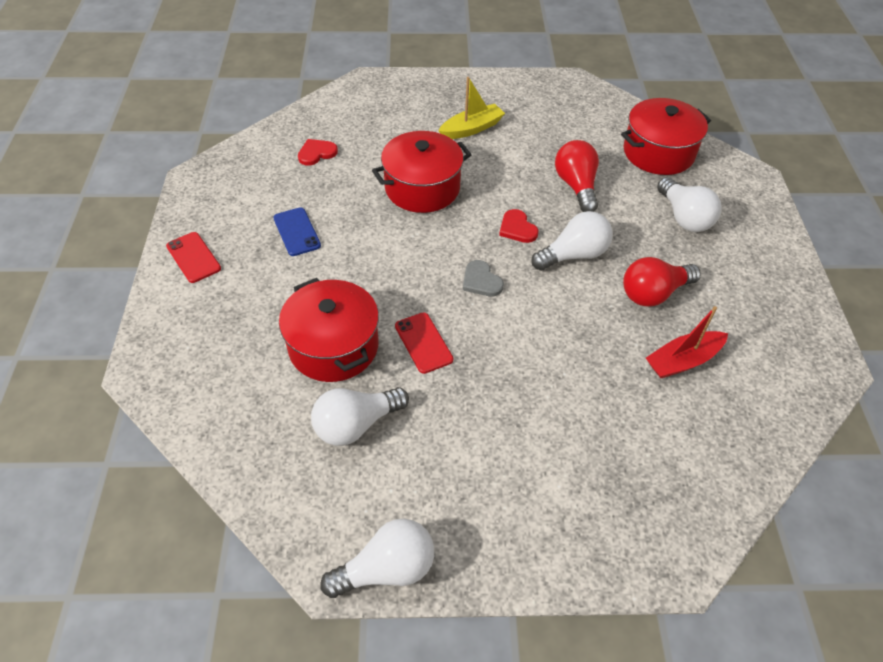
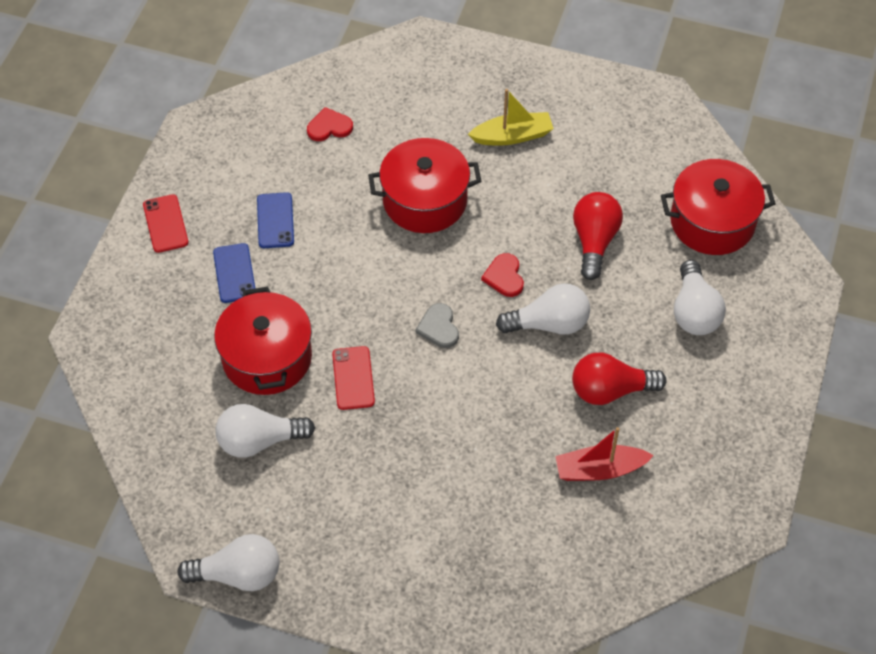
camera: 20 degrees right, 5 degrees up
(274, 282) = (234, 273): none -> blue phone

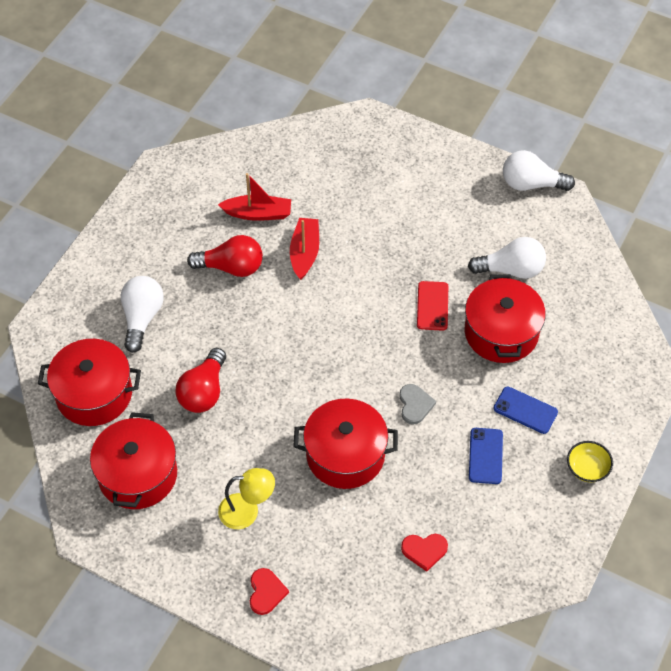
camera: 170 degrees left, 0 degrees up
(165, 224) = (587, 468): red phone -> yellow bowl
(234, 273) = (525, 410): blue phone -> blue phone turned 60 degrees counterclockwise
(439, 327) = (356, 336): grey heart -> grey heart (415, 405)
(504, 277) = (290, 371): red heart -> red heart (266, 592)
(512, 136) = (247, 511): yellow boat -> yellow lamp
(524, 423) = (304, 253): none -> red boat
(549, 324) = (264, 325): white light bulb -> none
(634, 152) = (137, 474): none -> red pot

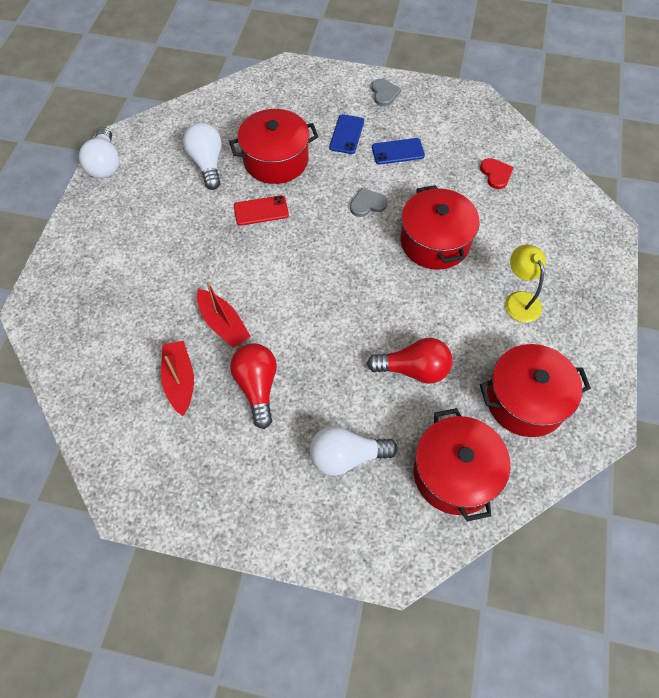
camera: 105 degrees left, 5 degrees up
(266, 592) = (583, 267): red heart -> none
(304, 253) = (223, 324): red boat -> red boat turned 120 degrees counterclockwise
(587, 468) = (384, 93): yellow bowl -> grey heart

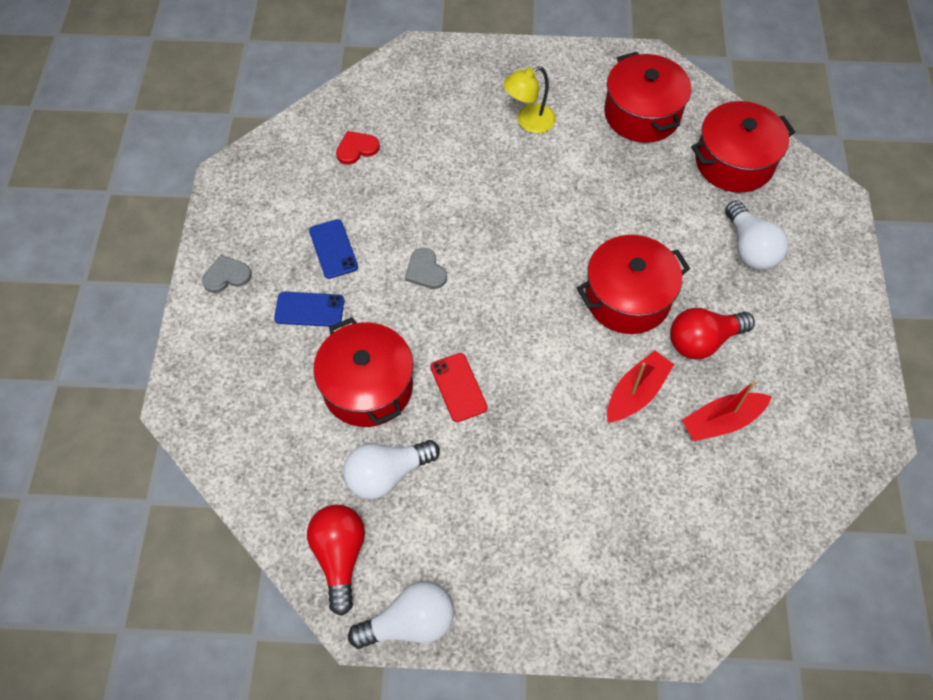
camera: 100 degrees left, 0 degrees up
(413, 369) = (637, 203): red light bulb -> red light bulb (340, 556)
(435, 242) = (469, 199): red pot -> red pot (627, 298)

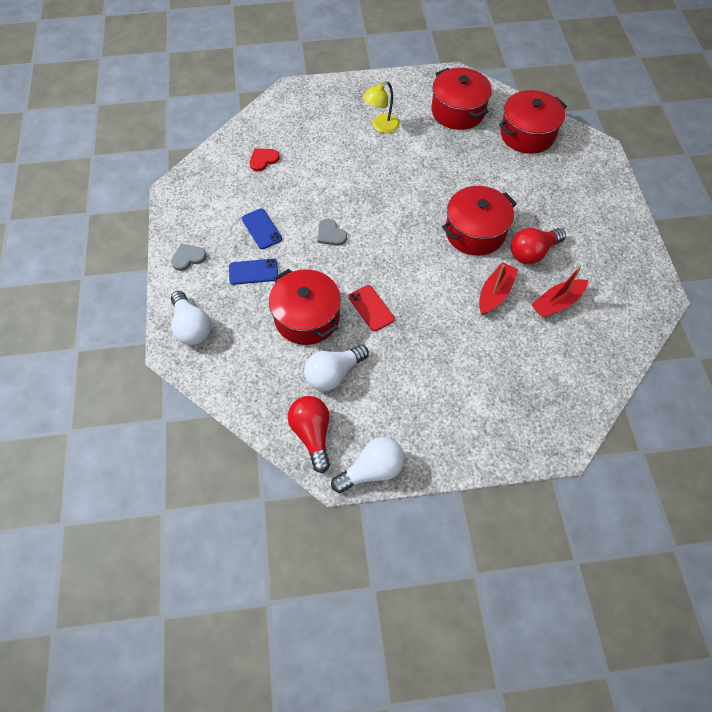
camera: 10 degrees left, 0 degrees up
(750, 248) = (550, 188): white light bulb -> white light bulb (191, 327)

